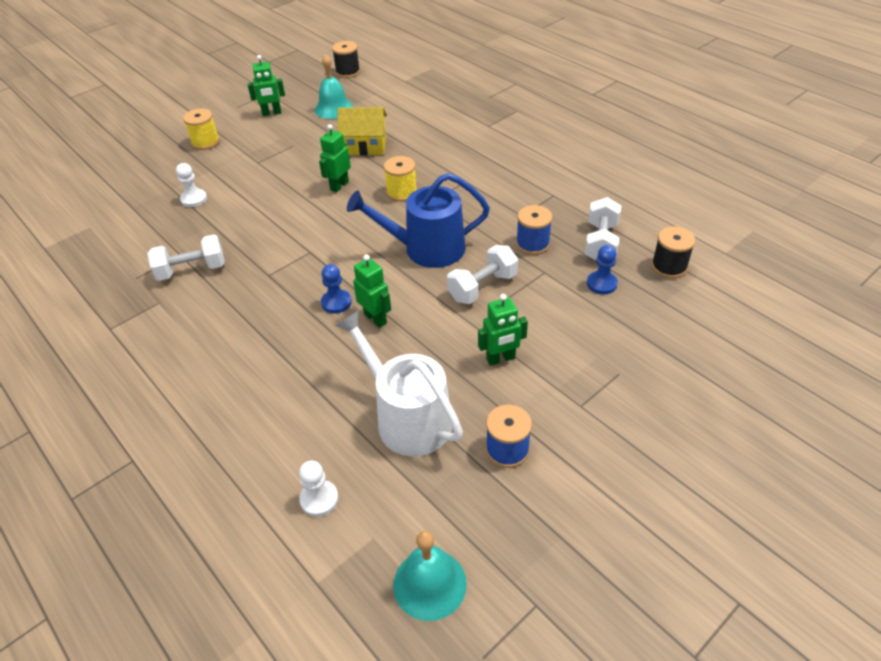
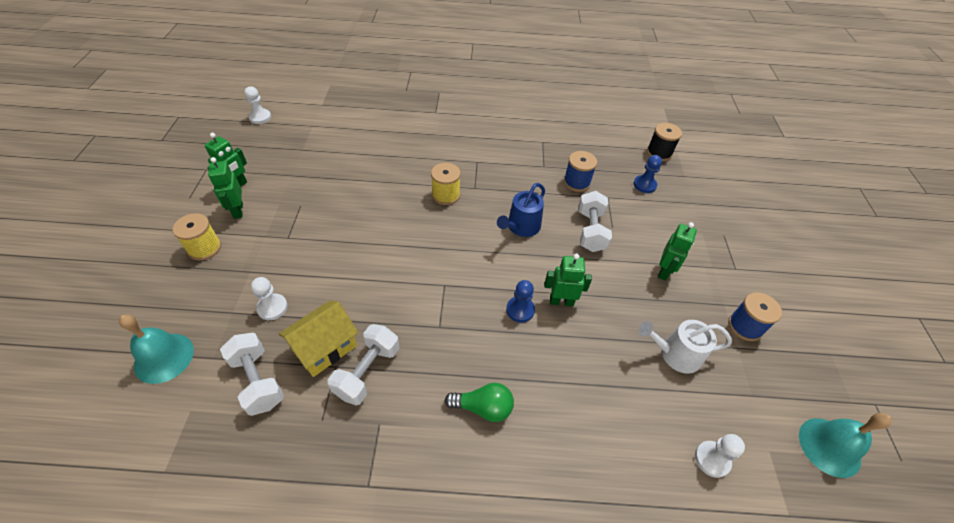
camera: 50 degrees left, 5 degrees up
(223, 340) = (483, 407): none -> green light bulb
(334, 108) = (292, 155): turquoise bell -> turquoise bell (164, 357)
(339, 185) = (390, 217): green robot -> green robot (238, 211)
(348, 72) = (260, 117): black spool -> white pawn
(365, 146) = (366, 173): yellow house -> yellow house (325, 348)
(407, 418) = (675, 354): white watering can -> white watering can, size x0.64
(426, 249) = (521, 227): blue watering can -> blue watering can, size x0.64
(600, 243) = (609, 159): white dumbbell -> white dumbbell (258, 381)

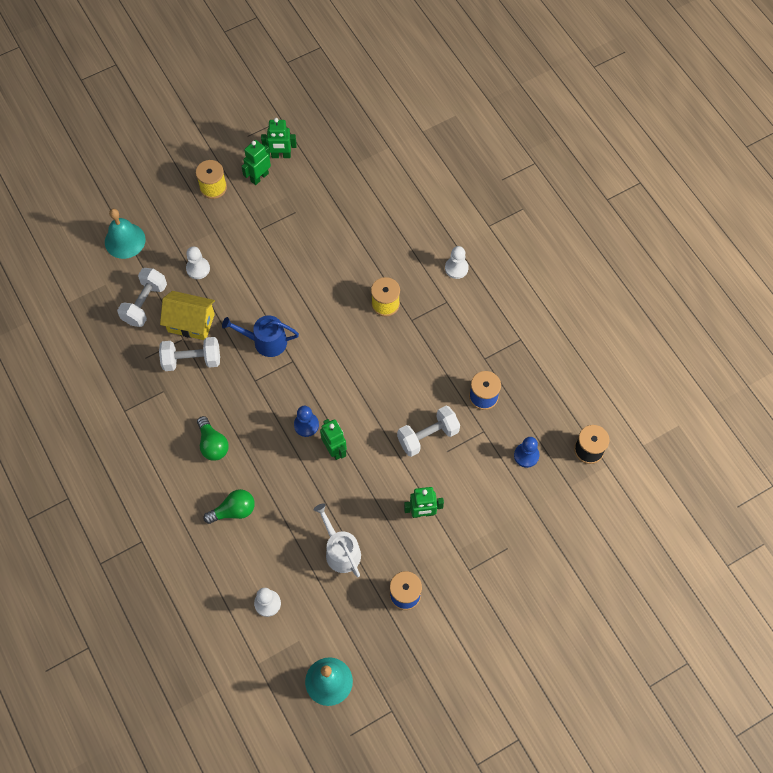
camera: 60 degrees right, 15 degrees up
(260, 117) = (367, 102): white pawn -> white pawn (456, 268)
(521, 227) = (392, 381): blue watering can -> blue watering can (265, 341)
(578, 431) = (234, 511): none -> green light bulb

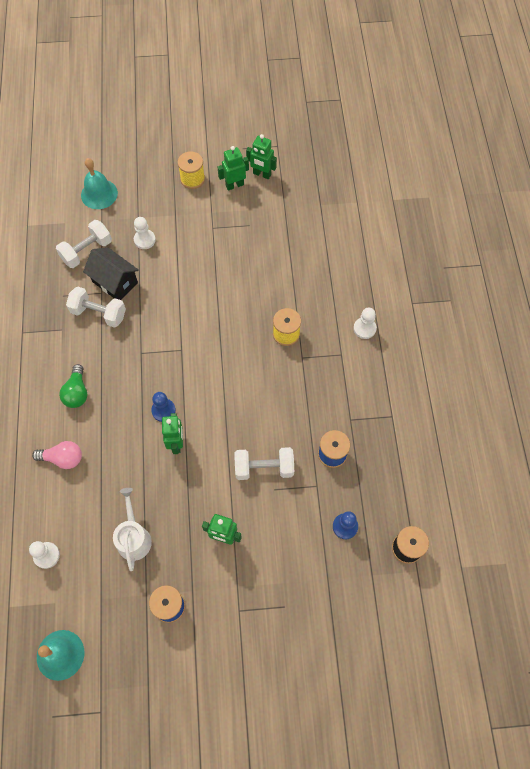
camera: 25 degrees right, 0 degrees up
(191, 323) = (115, 282): yellow house -> black house
(234, 511) = (63, 458): green light bulb -> pink light bulb
(265, 341) = (167, 323): blue watering can -> none

